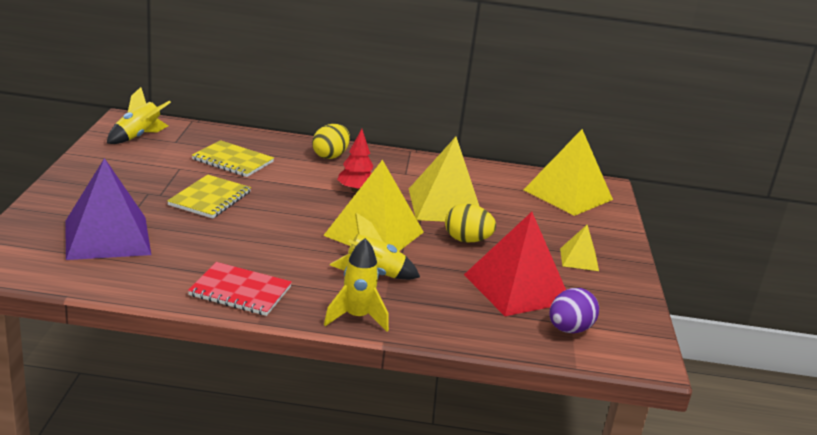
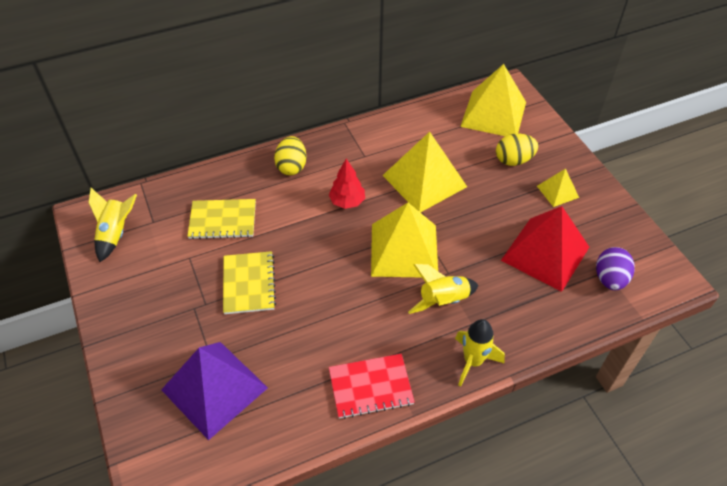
camera: 25 degrees left, 25 degrees up
(467, 240) = (471, 216): yellow egg -> yellow egg (513, 160)

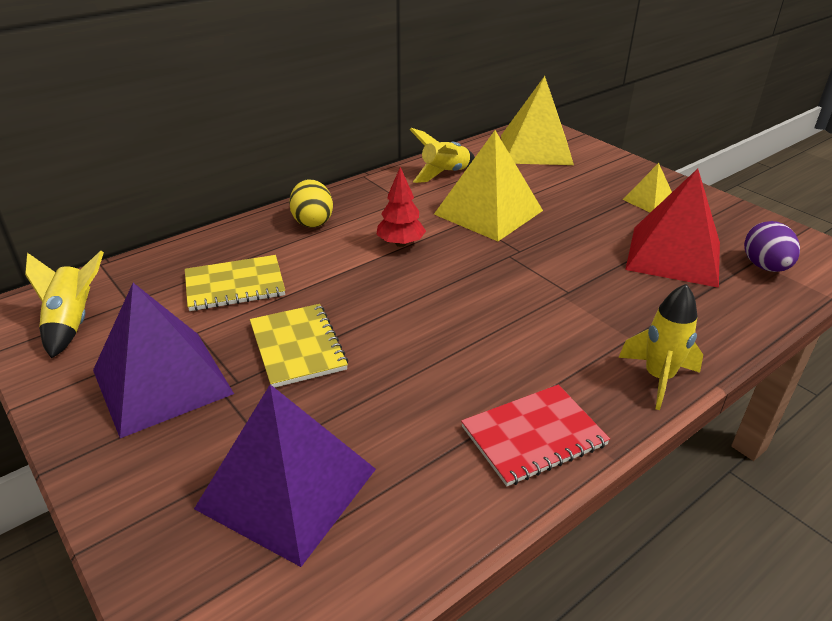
camera: 15 degrees left, 15 degrees down
(161, 294) = (162, 381): none -> purple pyramid
(404, 250) = (498, 278): yellow pyramid -> none
(443, 301) = (578, 320): yellow rocket -> yellow rocket (444, 174)
(513, 160) = (582, 182): yellow egg -> none

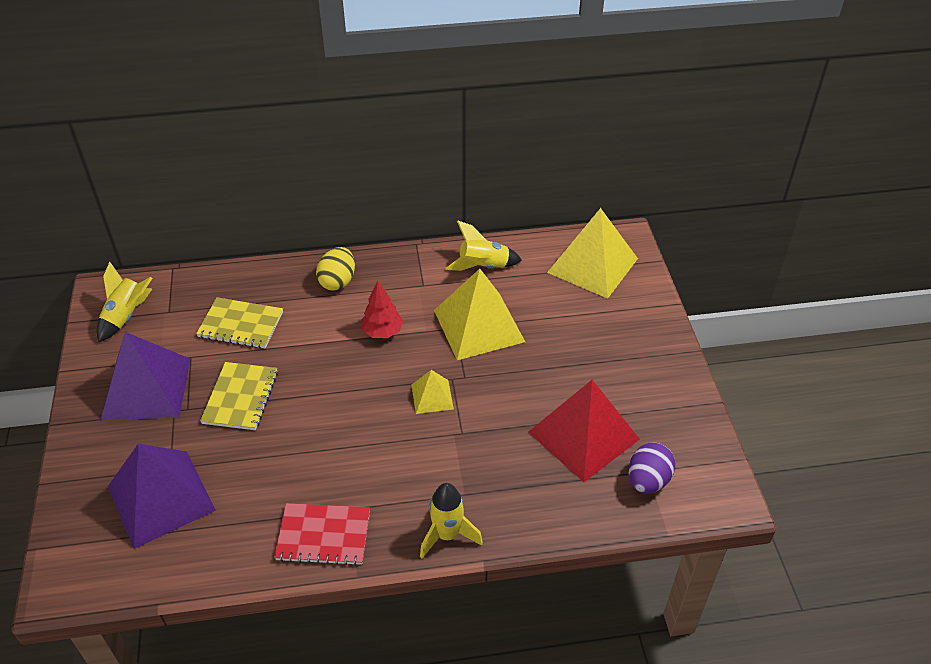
camera: 30 degrees right, 10 degrees up
(649, 201) = (629, 368): yellow pyramid -> yellow pyramid (432, 396)

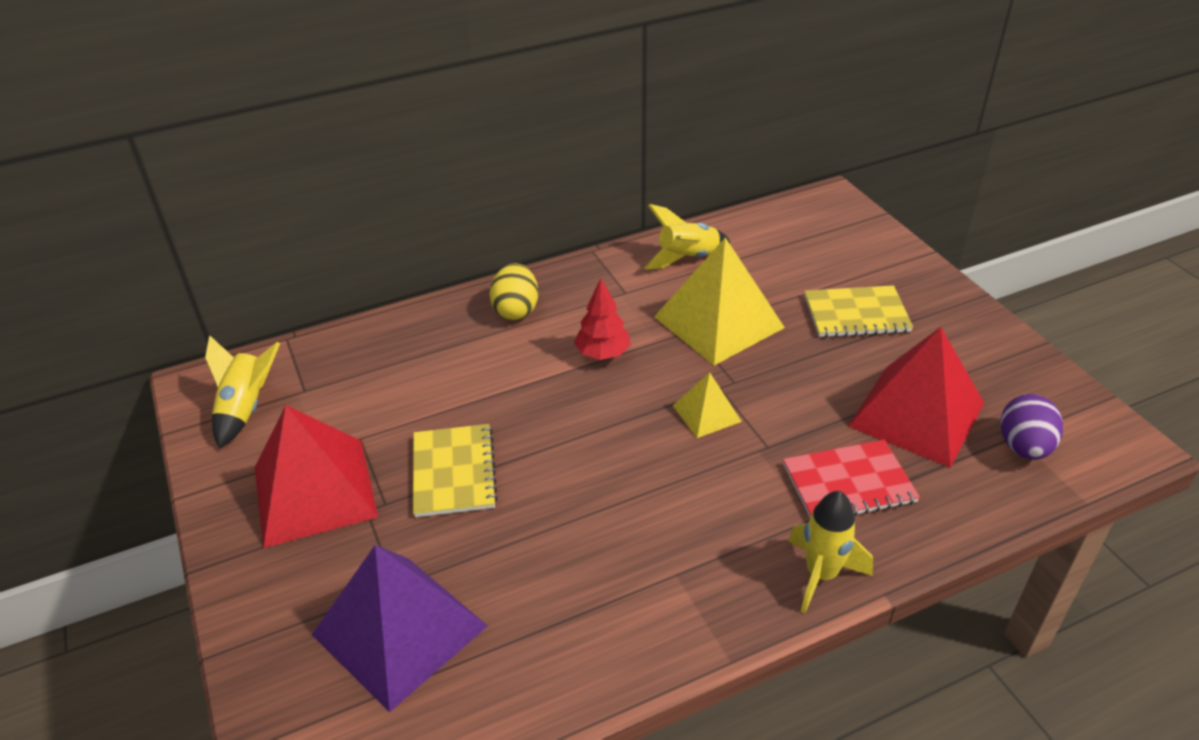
camera: 15 degrees left, 5 degrees down
(147, 388) = (315, 491): purple pyramid -> red pyramid
(241, 325) = (412, 385): yellow notebook -> yellow notebook (856, 314)
(323, 535) = (657, 619): red notebook -> red notebook (848, 483)
(592, 265) = (813, 232): yellow pyramid -> none

